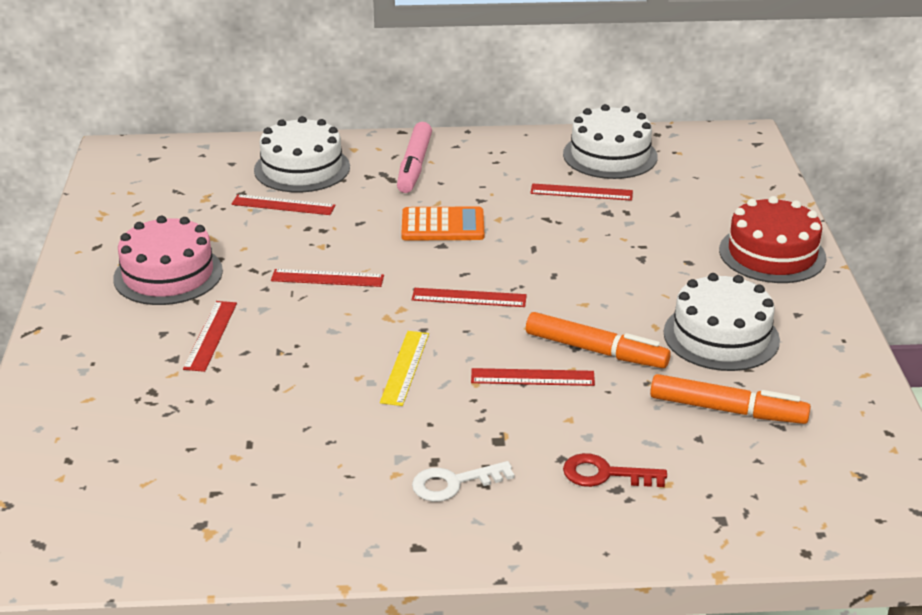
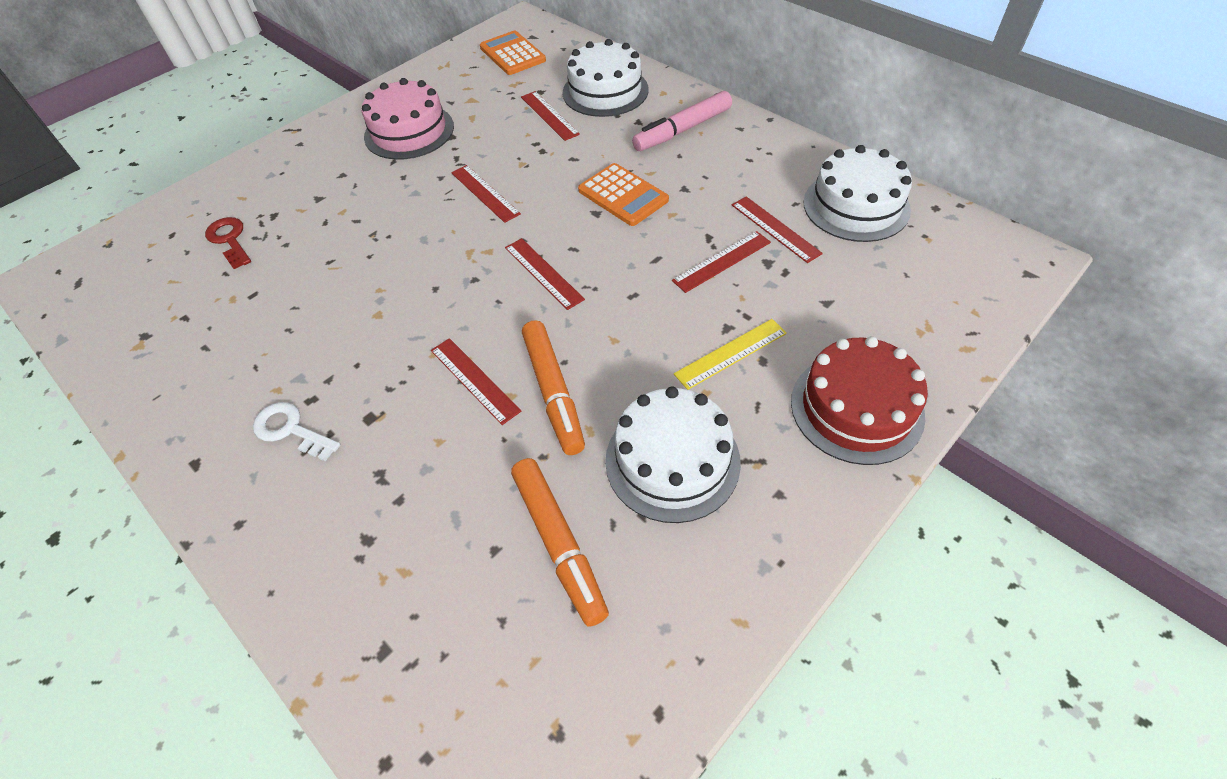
camera: 50 degrees right, 20 degrees up
(159, 178) = (512, 54): none -> orange calculator
(210, 335) = (359, 194): red ruler -> red ruler (722, 261)
(405, 367) = (415, 303): yellow ruler -> yellow ruler (731, 353)
(604, 474) = (381, 517): red key -> red key (229, 240)

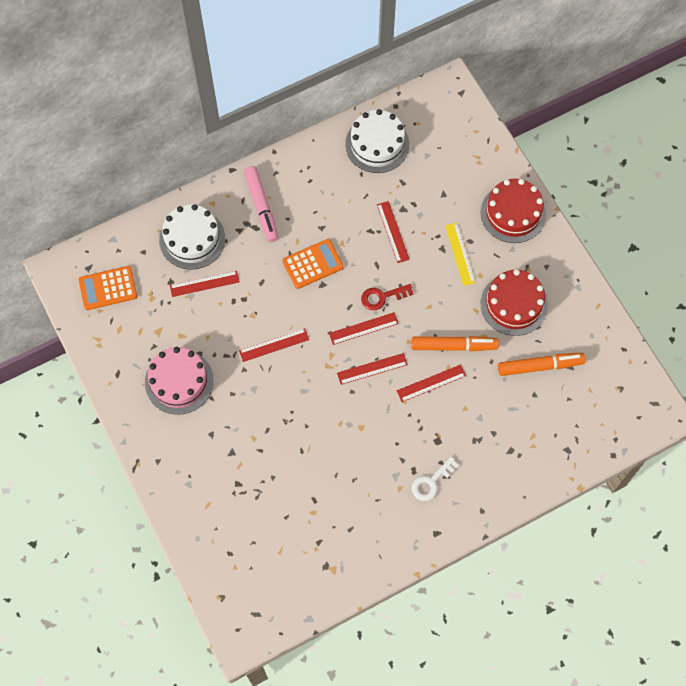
camera: 75 degrees left, 15 degrees up
(229, 240) = (252, 513): red key -> red key (382, 297)
(672, 460) = (514, 304): white cake -> red cake
(775, 229) = (378, 194): red ruler -> red ruler (372, 369)

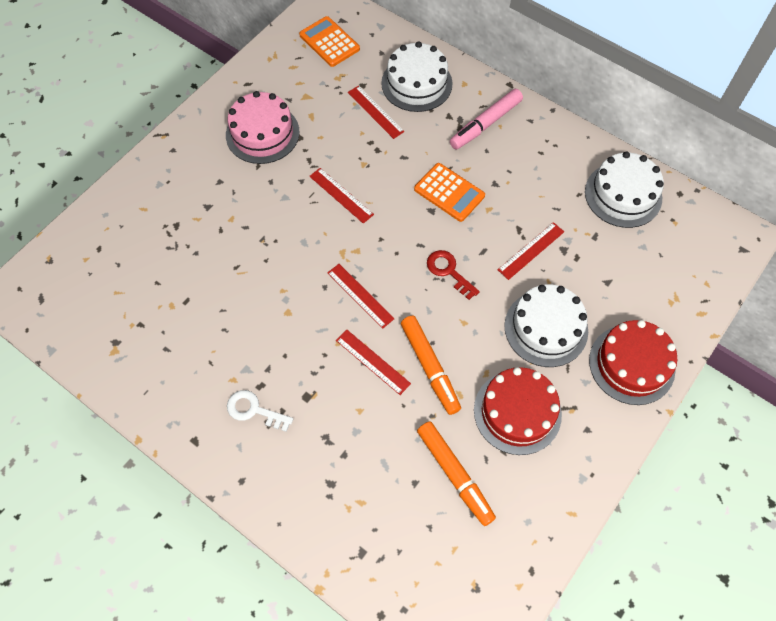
camera: 65 degrees right, 5 degrees down
(363, 328) = (402, 268): red ruler -> none
(460, 254) = (546, 328): yellow ruler -> white cake

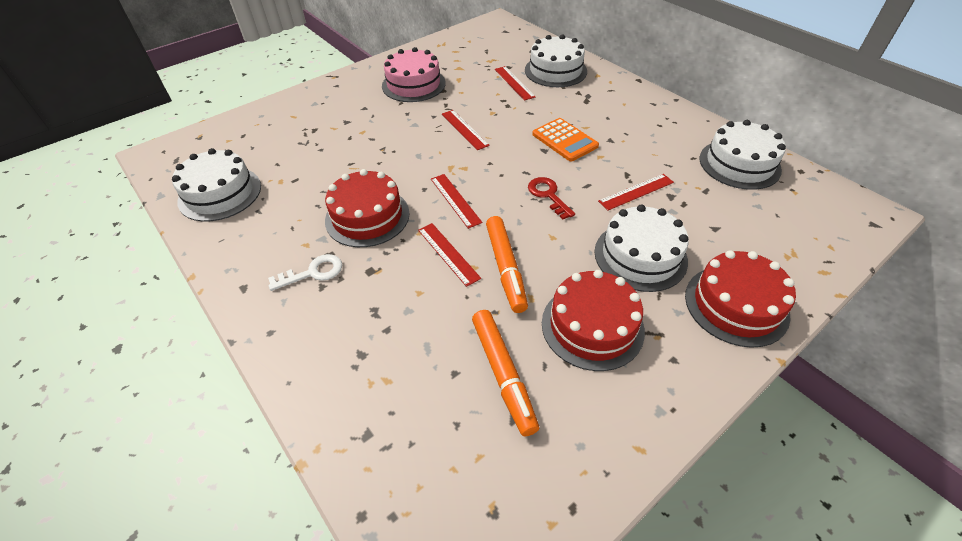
camera: 15 degrees right, 15 degrees down
(114, 334) = (220, 193): none -> white cake
(254, 410) = (313, 272): white key -> white key turned 120 degrees clockwise
(280, 334) = (367, 216): none -> red cake
(329, 42) = (490, 41): orange calculator -> none
(485, 124) = (611, 101): pink marker -> none

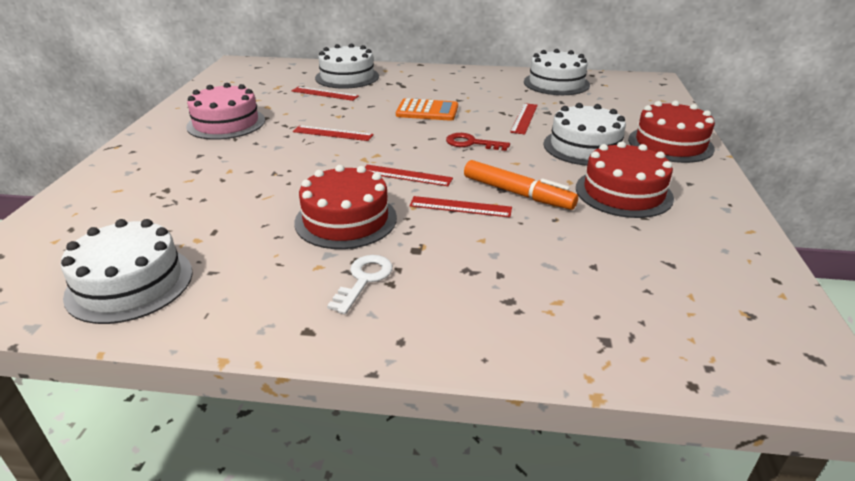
camera: 45 degrees left, 15 degrees down
(503, 374) = (622, 246): orange marker -> none

